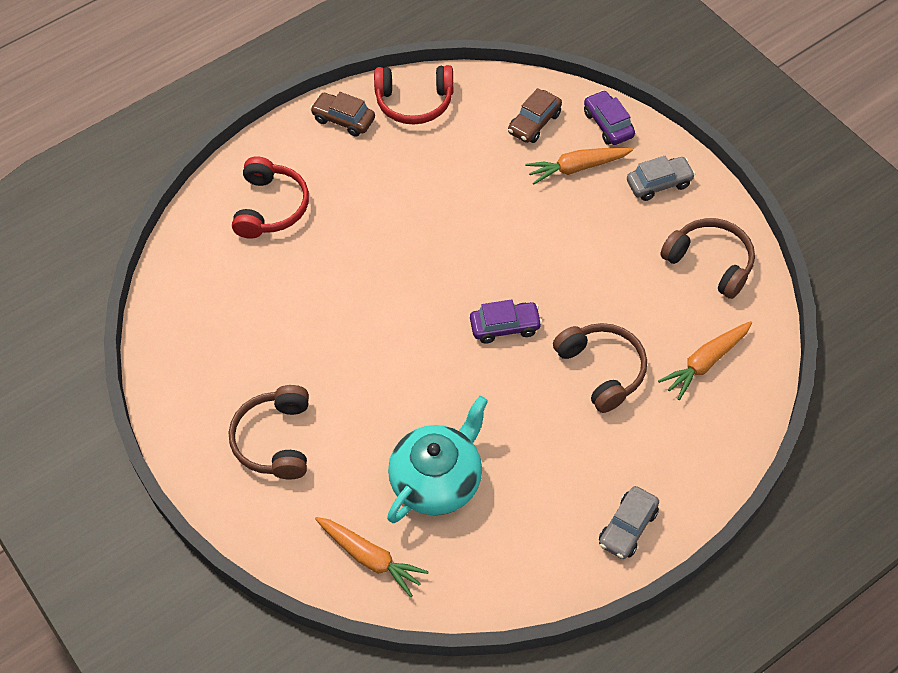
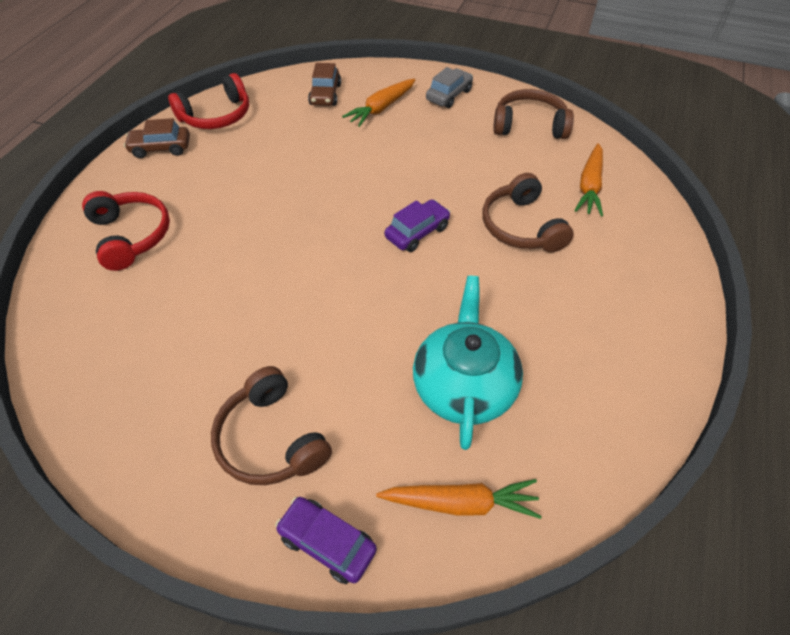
camera: 35 degrees left, 5 degrees down
(602, 370) = (521, 226): brown headphones -> brown headphones turned 135 degrees counterclockwise
(608, 124) = (381, 76): purple car -> purple car (327, 543)
(628, 527) = (655, 333): grey car -> none

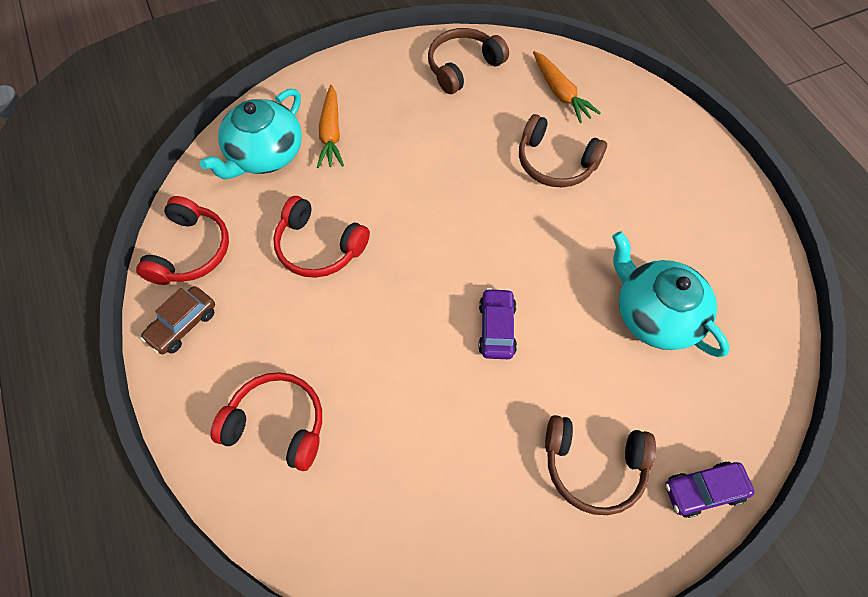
camera: 45 degrees left, 10 degrees up
(286, 163) = (319, 247): none -> red headphones
(325, 94) = (265, 154): brown car -> turquoise teapot
(417, 232) = (494, 226): purple car -> purple car (496, 328)
(449, 95) = (370, 81): grey car -> none
(460, 503) = (737, 391): orange carrot -> none

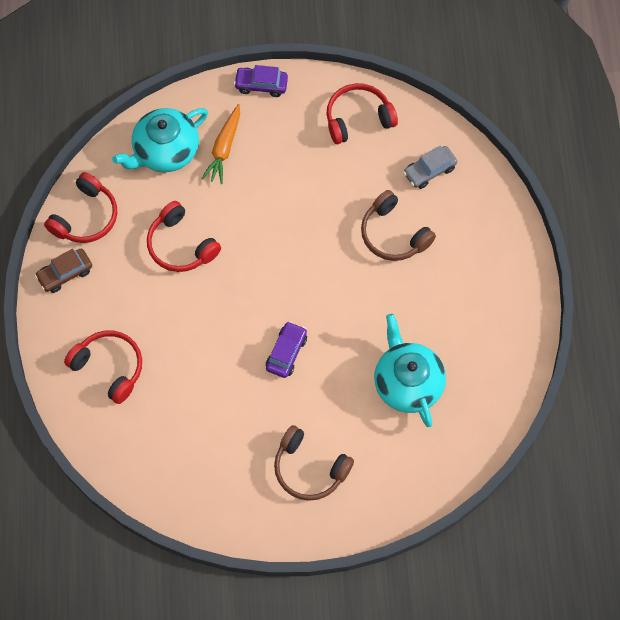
camera: 20 degrees right, 5 degrees up
(463, 67) = (358, 118): brown headphones -> red headphones
(560, 93) = (429, 171): orange carrot -> grey car
(703, 491) = (375, 510): purple car -> purple car (261, 85)

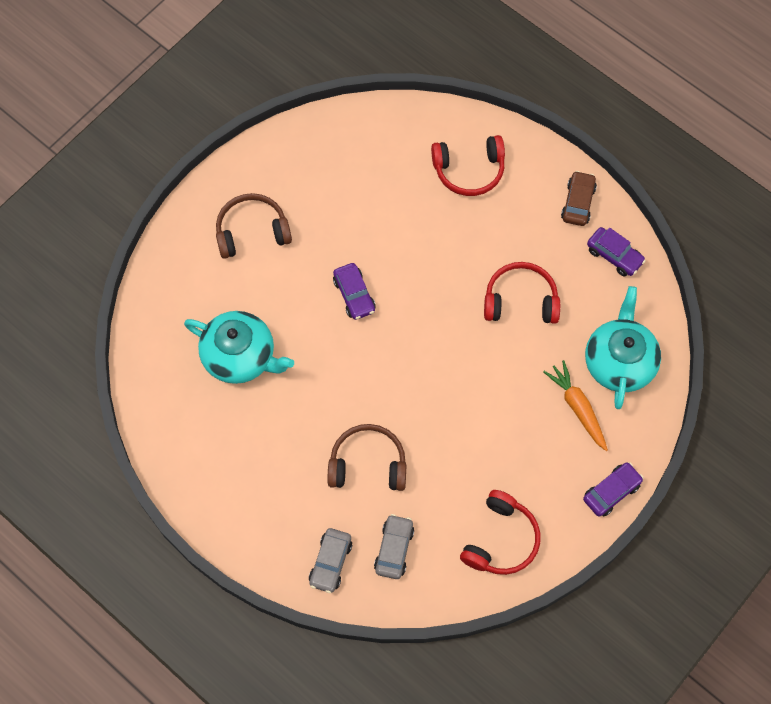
camera: 135 degrees right, 0 degrees up
(86, 217) = (614, 255): red headphones -> purple car
(477, 198) = (330, 562): none -> grey car

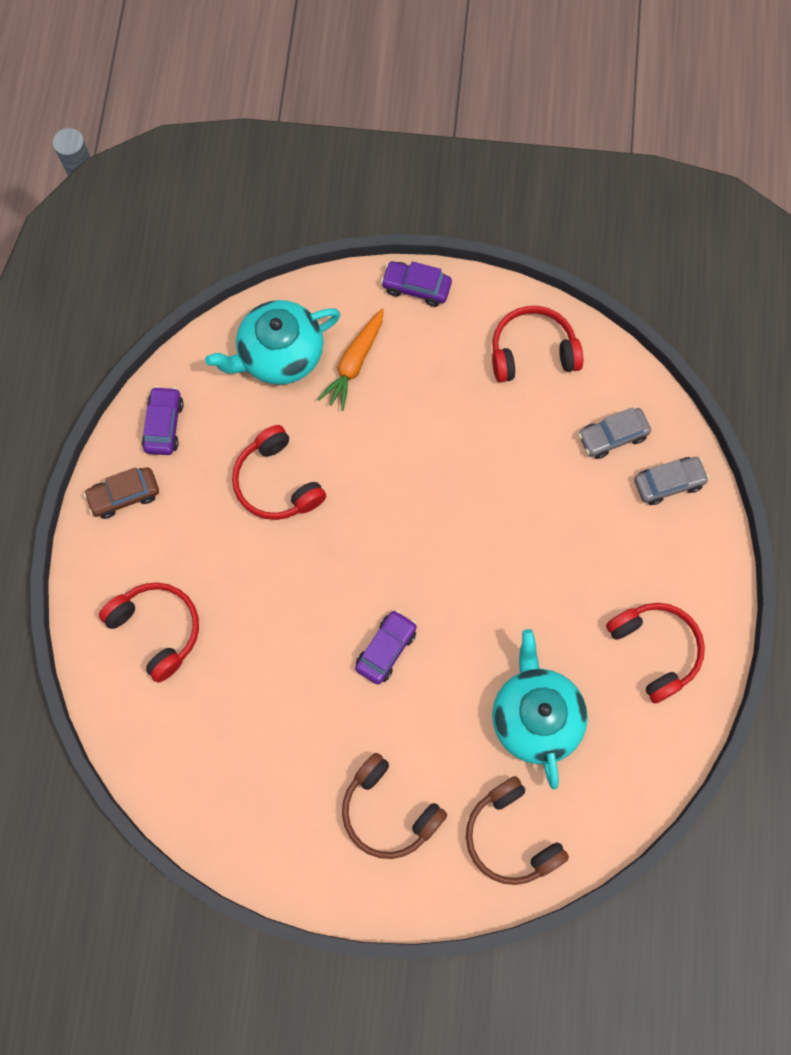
camera: 125 degrees left, 5 degrees up
(223, 464) = (655, 650): none -> red headphones
(368, 464) = (551, 514): brown headphones -> brown headphones (511, 836)

